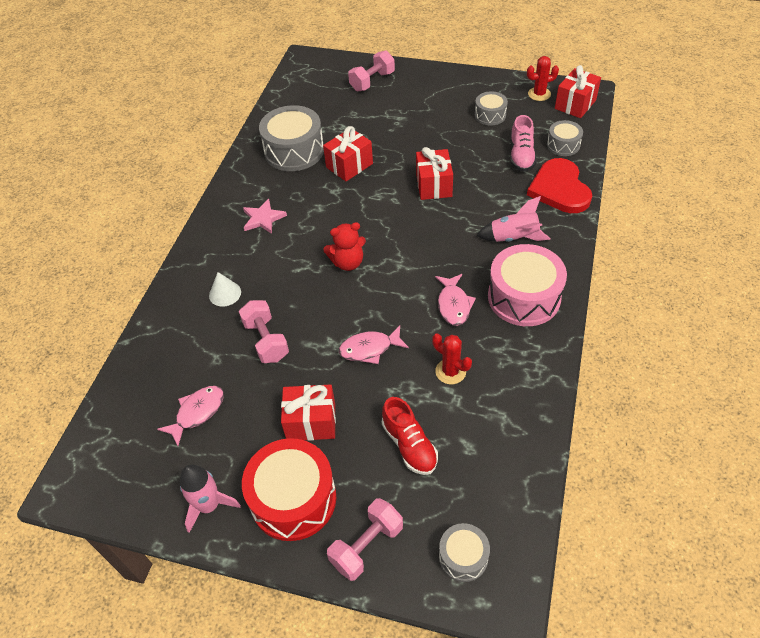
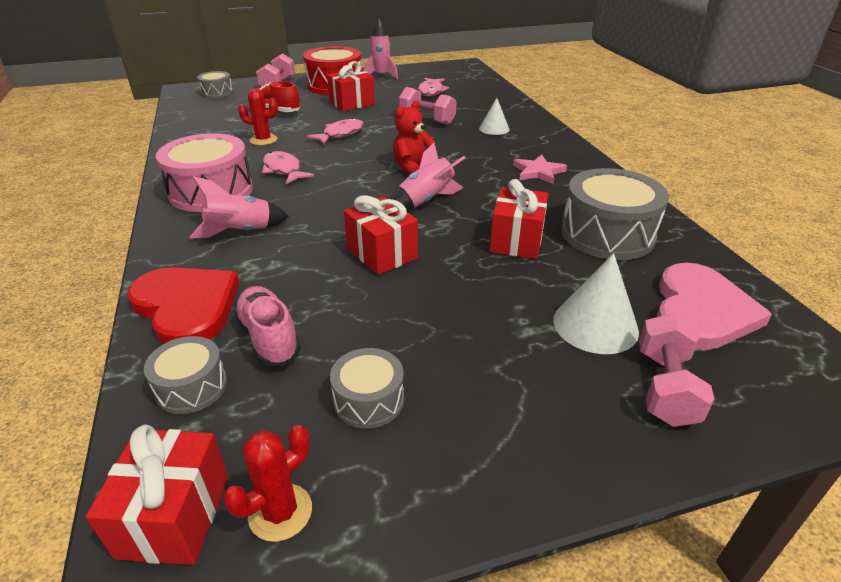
camera: 145 degrees right, 15 degrees down
(314, 99) = (701, 311): none -> pink heart
(367, 110) = (595, 325): none -> white cone
(371, 220) = (426, 201): none -> pink rocket

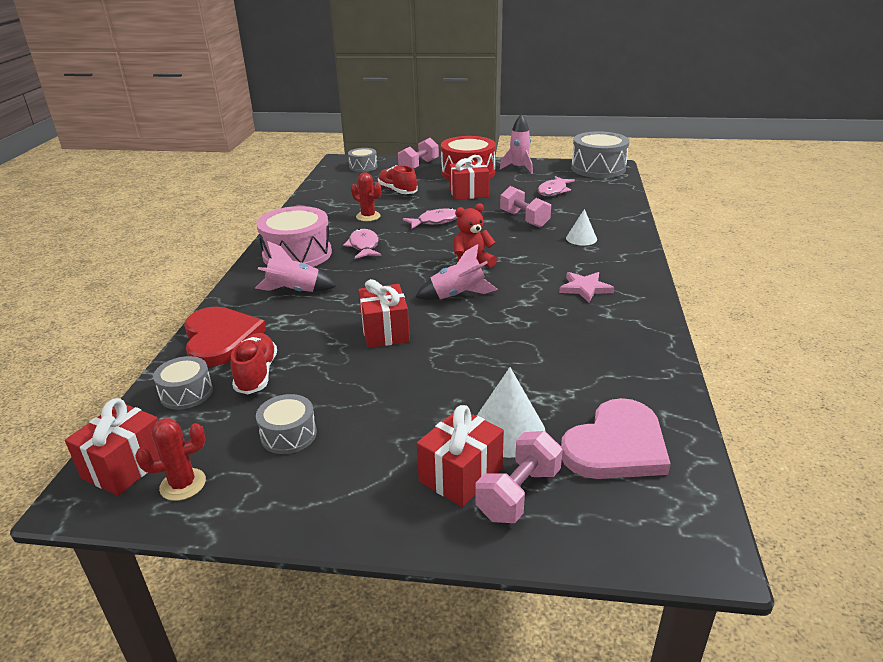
camera: 25 degrees right, 5 degrees down
(269, 338) = (256, 374): pink shoe -> red shoe
(516, 241) = (505, 346): red gift -> red gift (460, 475)
(607, 234) = (595, 359): grey drum -> grey drum (598, 168)

